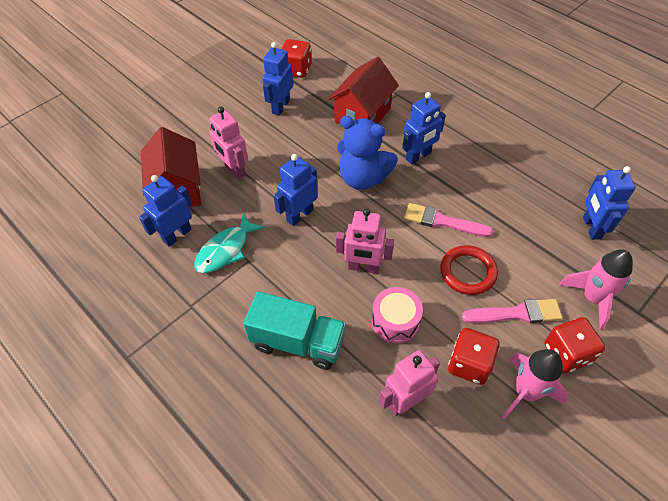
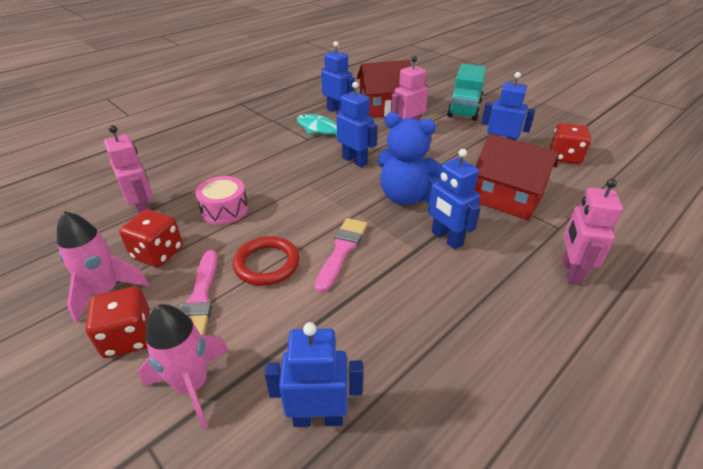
camera: 90 degrees right, 15 degrees down
(298, 342) = (225, 161): turquoise truck -> turquoise truck (464, 109)
(363, 178) = (405, 196): blue teddy bear -> blue teddy bear turned 90 degrees counterclockwise
(363, 267) = (289, 194): pink robot -> pink robot (571, 271)

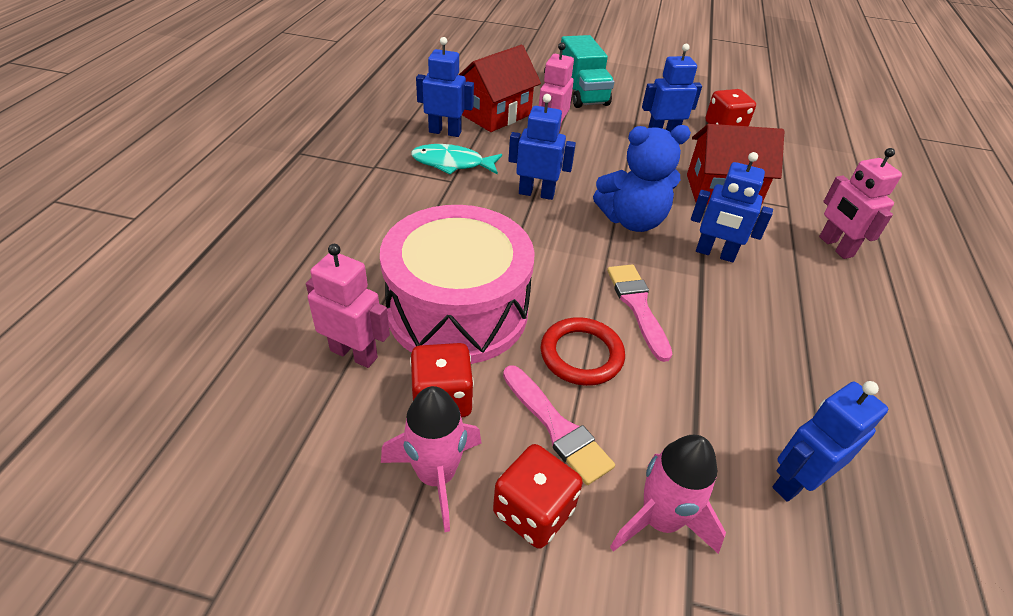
camera: 35 degrees left, 5 degrees up
(224, 210) = (457, 310): pink drum -> pink drum, size x2.18

